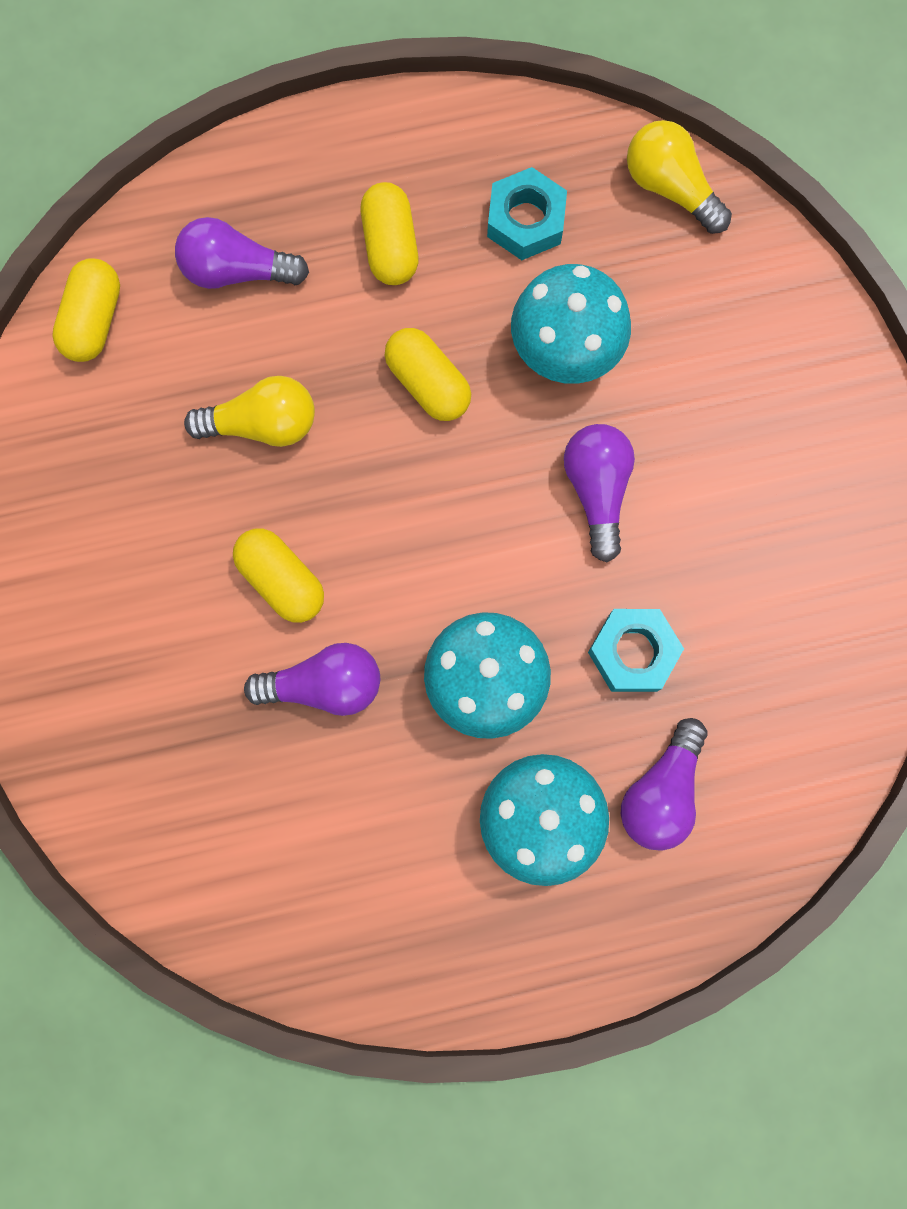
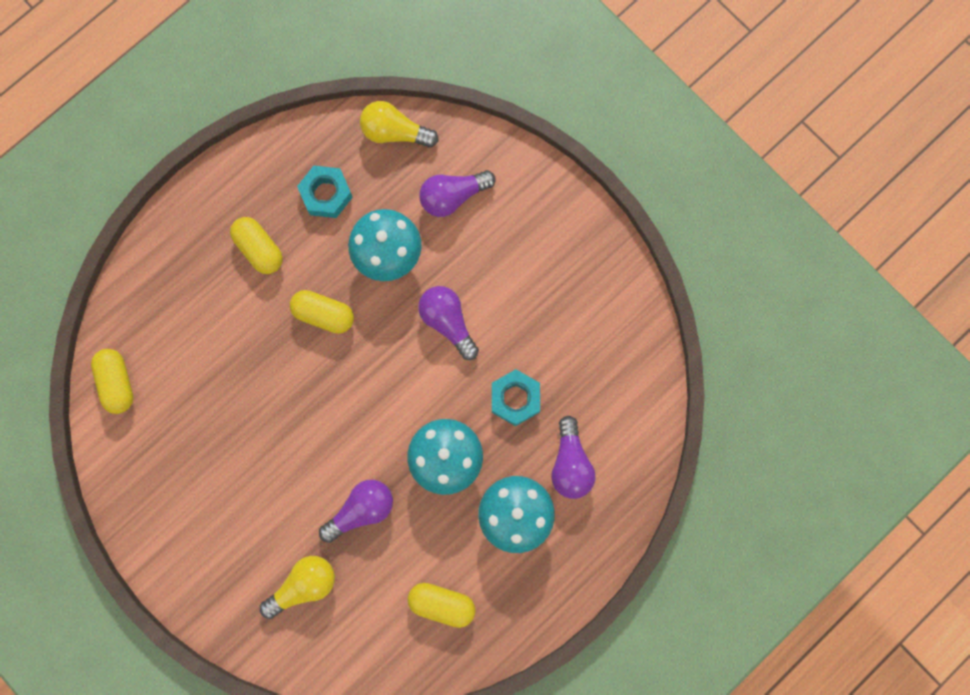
camera: 30 degrees left, 0 degrees up
(237, 270) = (181, 310): purple light bulb -> purple light bulb (453, 197)
(262, 424) = (246, 388): yellow light bulb -> yellow light bulb (304, 585)
(282, 580) = (306, 467): yellow capsule -> yellow capsule (442, 604)

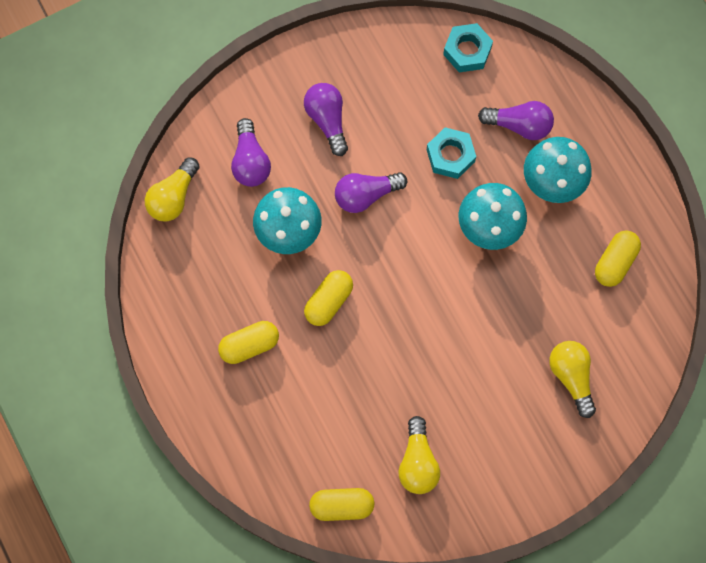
camera: 75 degrees left, 5 degrees down
(177, 447) = (417, 462): none -> yellow light bulb
(326, 194) = (214, 272): turquoise nut -> turquoise nut (467, 51)
(361, 510) = (516, 311): purple light bulb -> purple light bulb (327, 120)

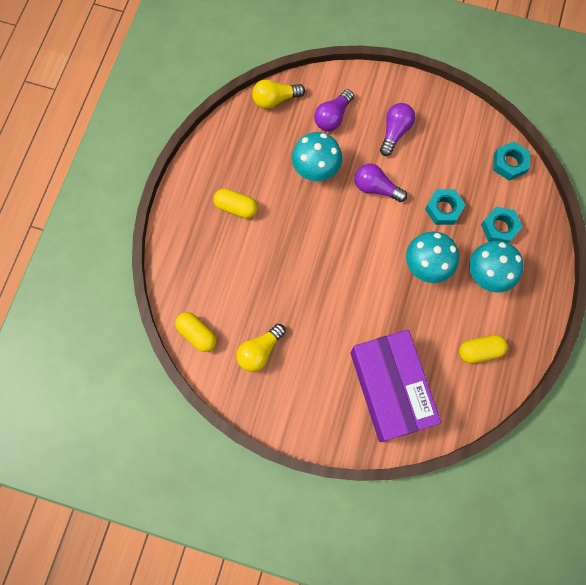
camera: 45 degrees right, 0 degrees up
(328, 301) = (300, 223): yellow capsule -> none
(519, 125) = (499, 228): purple light bulb -> turquoise nut
(571, 377) = (390, 388): yellow light bulb -> purple box

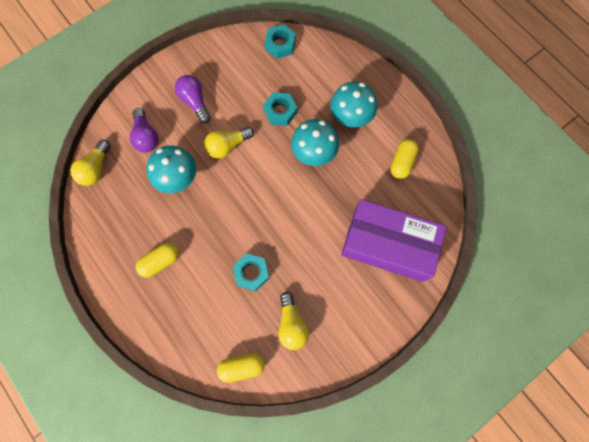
camera: 55 degrees left, 0 degrees up
(376, 188) = (227, 146): purple light bulb -> yellow light bulb
(499, 228) = (322, 85): turquoise nut -> turquoise nut (251, 273)

